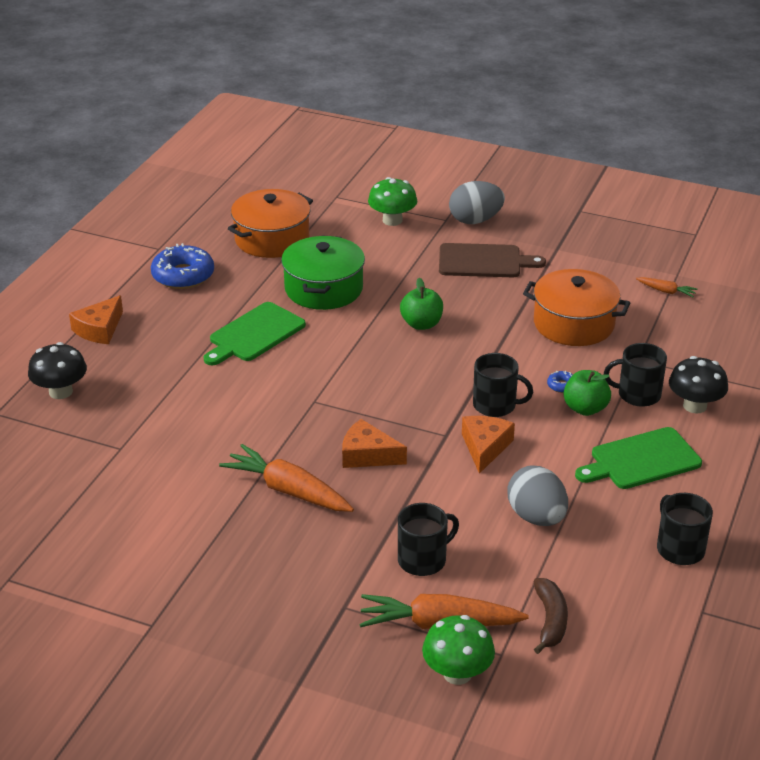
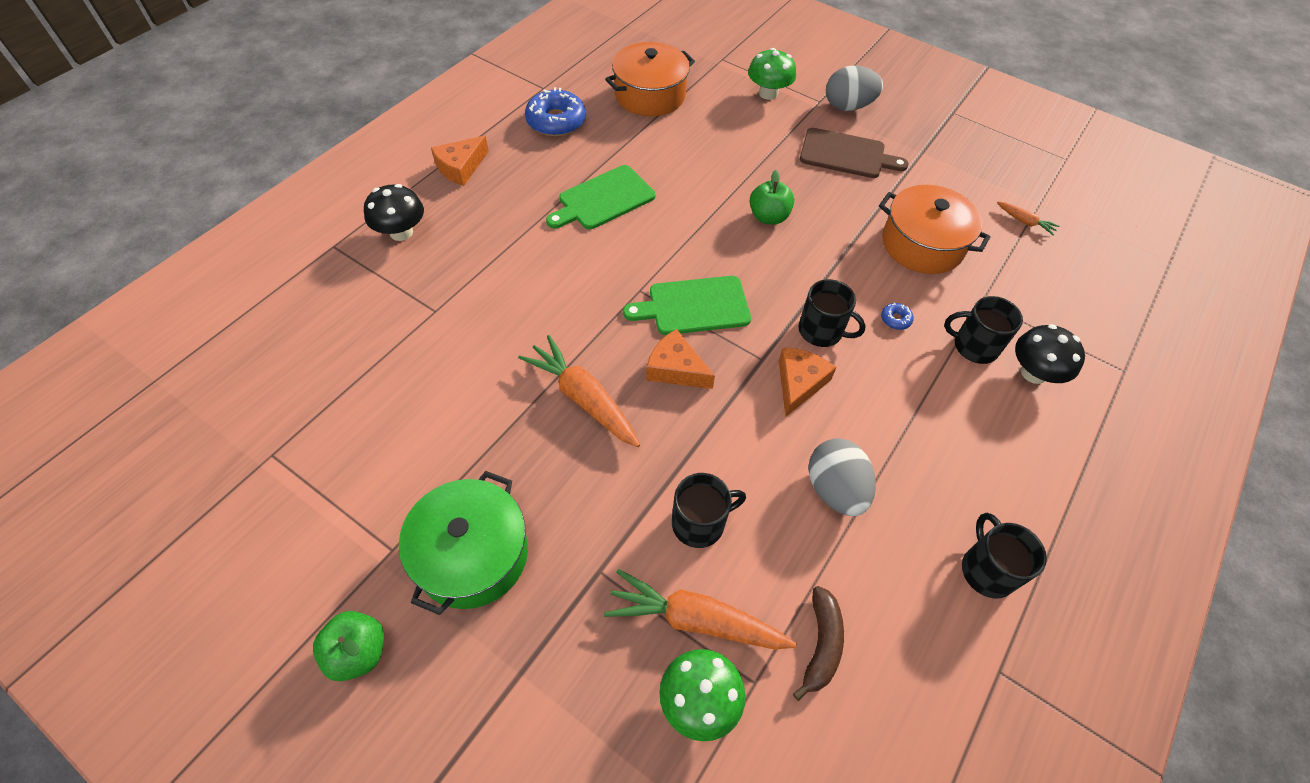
camera: 10 degrees right, 20 degrees up
(324, 289) = (683, 159): green pot -> green pot (472, 554)
(585, 408) = (915, 354): green apple -> green apple (358, 652)
(641, 460) = (964, 434): green cutting board -> green cutting board (694, 306)

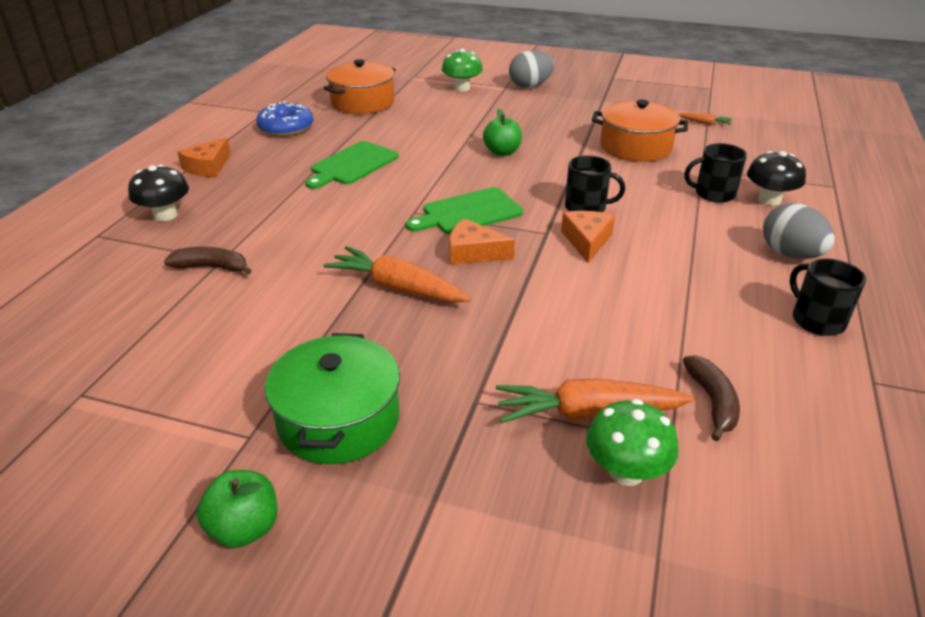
camera: 15 degrees left, 20 degrees down
(422, 320) = (212, 267): none -> brown banana
(699, 523) = (552, 346): black mug -> none
(835, 490) = (658, 299): grey egg -> grey egg (790, 254)
(846, 154) = (544, 110): brown cutting board -> none
(895, 319) = (642, 190): blue donut -> none

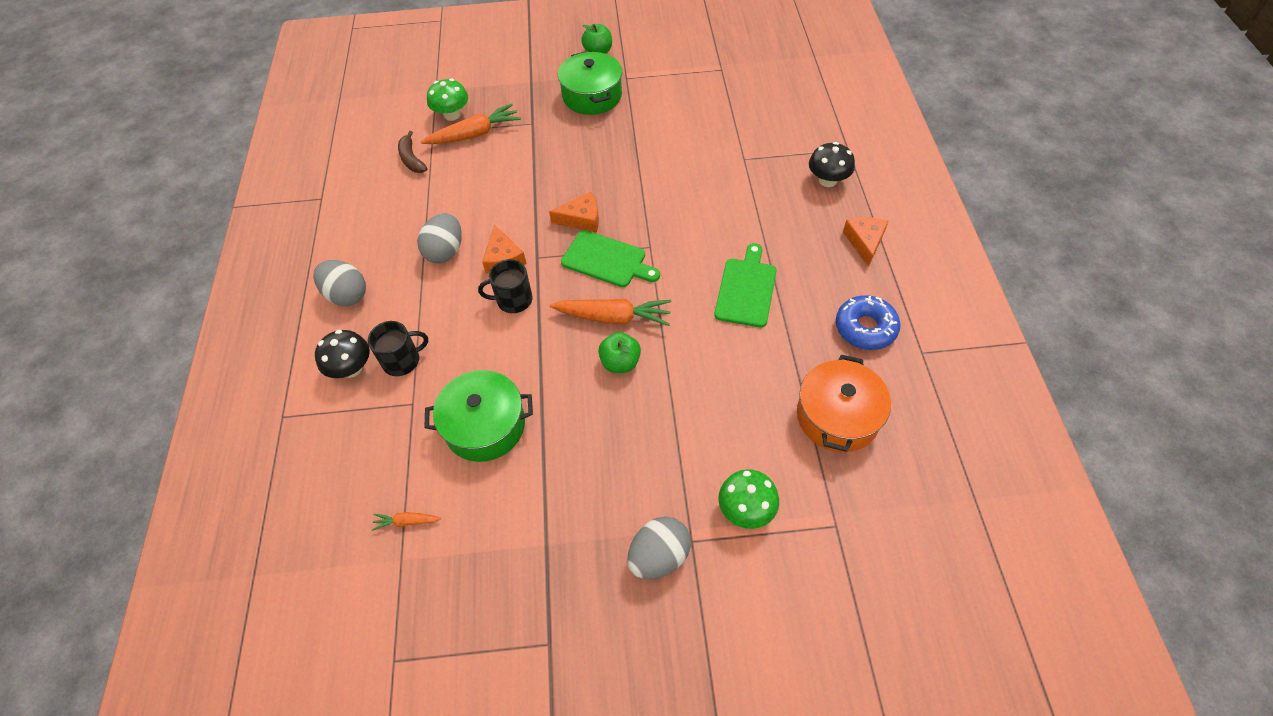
camera: 160 degrees right, 20 degrees up
(212, 267) = (743, 151): brown banana -> none
(397, 288) = (614, 174): orange carrot -> orange carrot (613, 317)
(468, 212) = (607, 260): green cutting board -> green cutting board turned 75 degrees clockwise
(635, 147) = (485, 426): orange pot -> green pot
(660, 264) = (445, 251): none -> grey egg
(817, 320) = (342, 234): black mug -> none

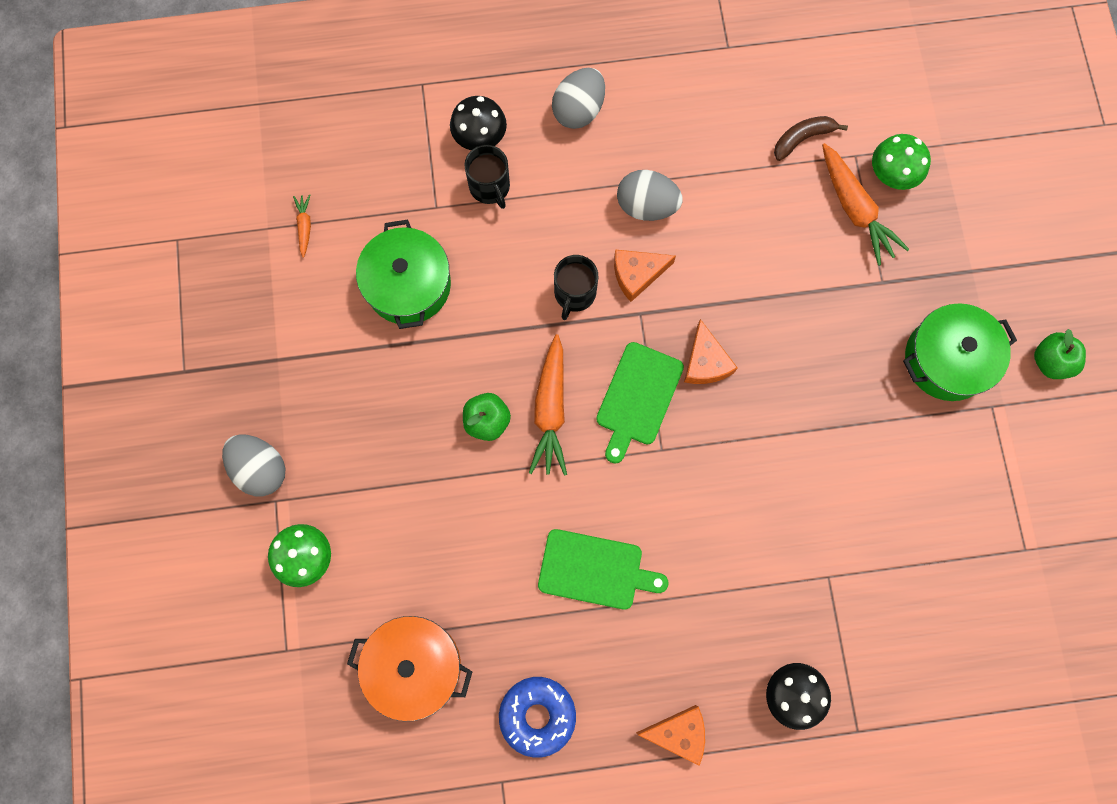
camera: 85 degrees right, 20 degrees up
(513, 300) = (574, 293): black mug -> black mug turned 150 degrees counterclockwise

